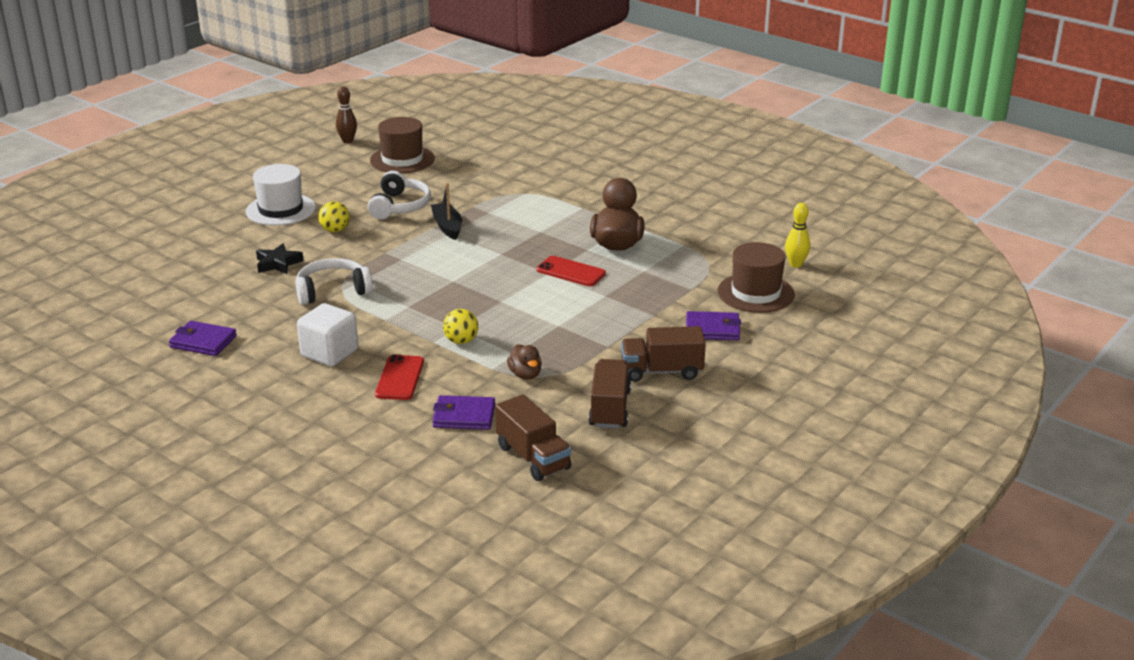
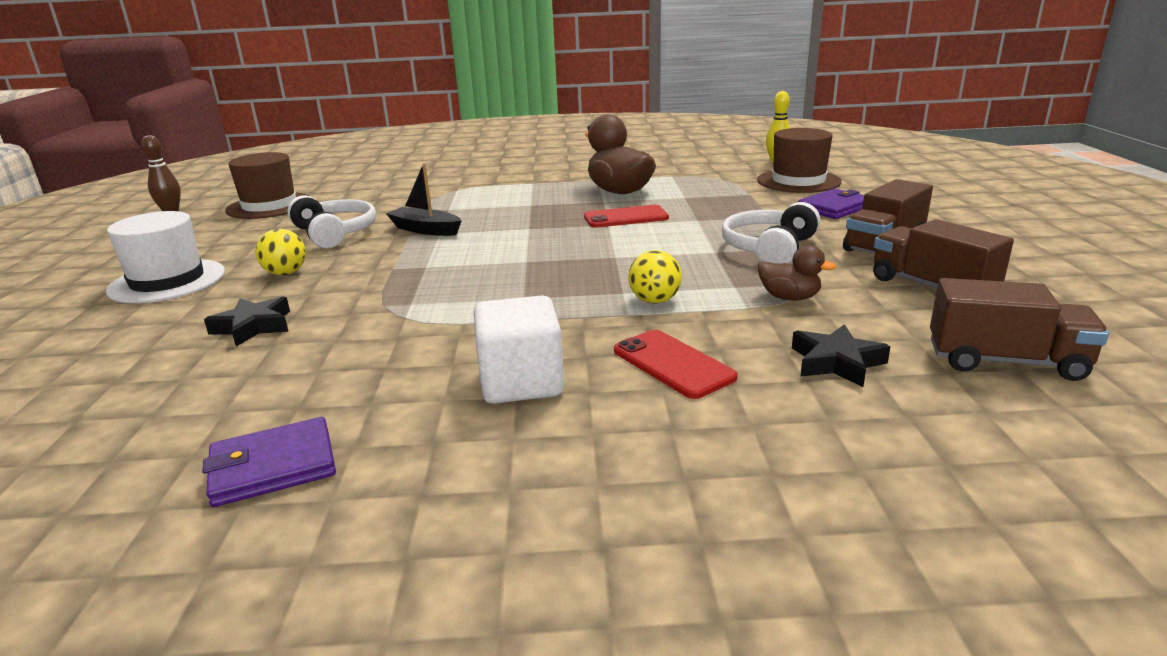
camera: 40 degrees left, 5 degrees down
(332, 290) = (390, 322): white headphones -> white headphones (768, 248)
(464, 416) = (836, 362): purple wallet -> black star

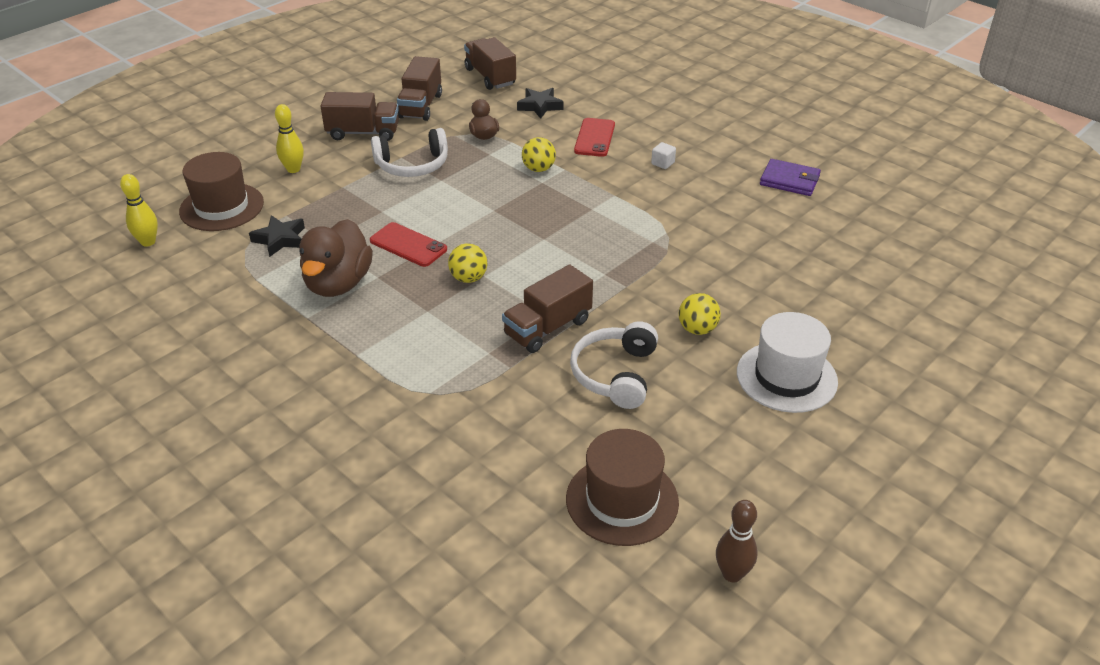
camera: 135 degrees left, 15 degrees up
(253, 327) = (753, 276): black star -> black star (280, 239)
(425, 230) = (548, 328): black boat -> brown truck
(521, 383) = (663, 163): white cube -> white cube, size x0.44
(538, 224) = (468, 278): none -> yellow ball
(834, 208) = (293, 169): purple wallet -> yellow bowling pin

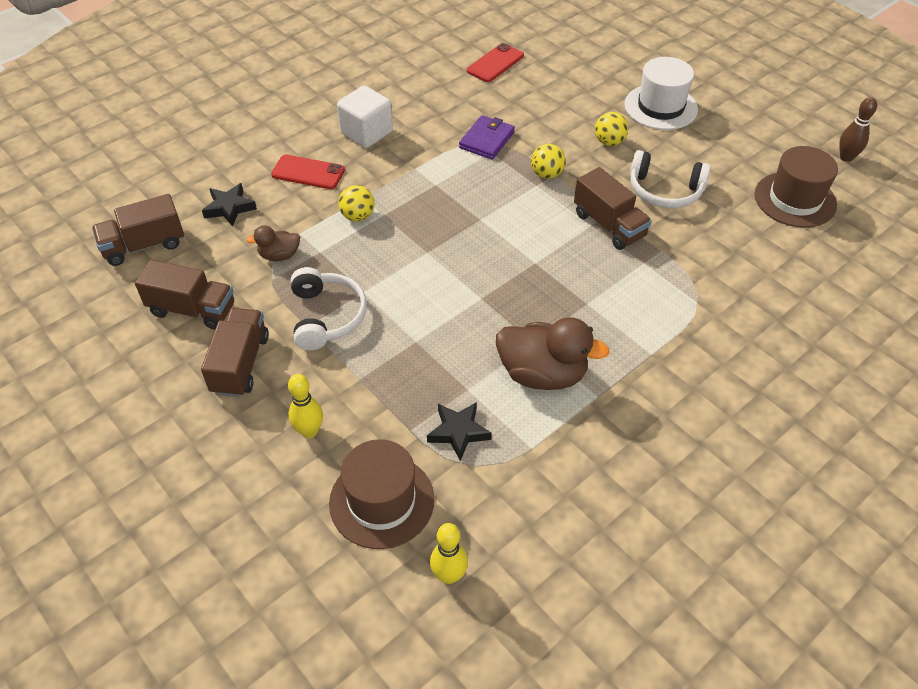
camera: 85 degrees left, 10 degrees up
(408, 245) = (480, 319): red phone -> red phone (495, 63)
(468, 278) = (538, 274): yellow ball -> yellow ball (546, 174)
(663, 163) = (366, 133): white cube -> white cube, size x2.26
(789, 180) = (410, 66): purple wallet -> purple wallet (487, 140)

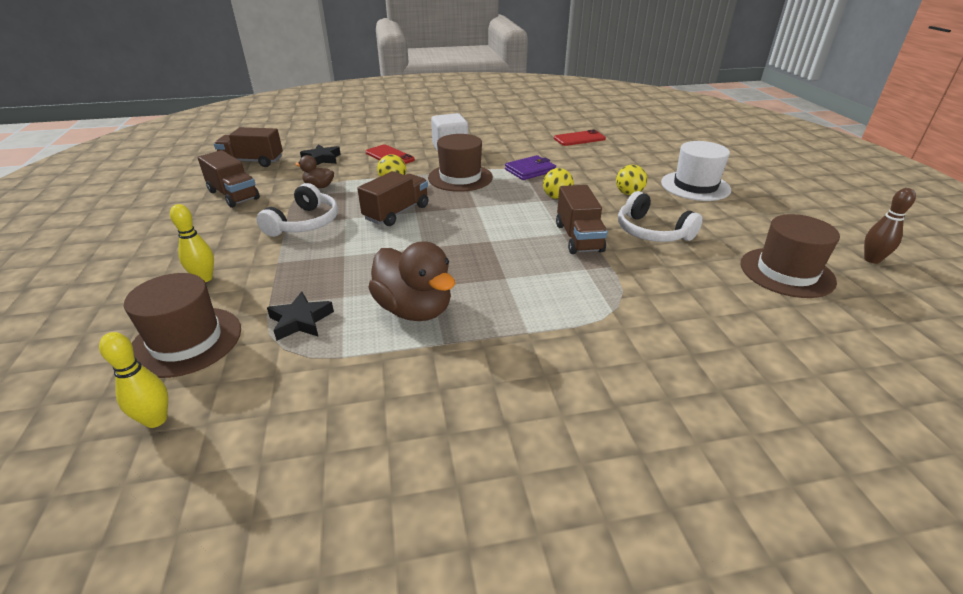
camera: 30 degrees right, 15 degrees down
(240, 364) = (219, 228): brown truck -> brown truck (396, 213)
(423, 180) = (460, 177): none -> brown hat

